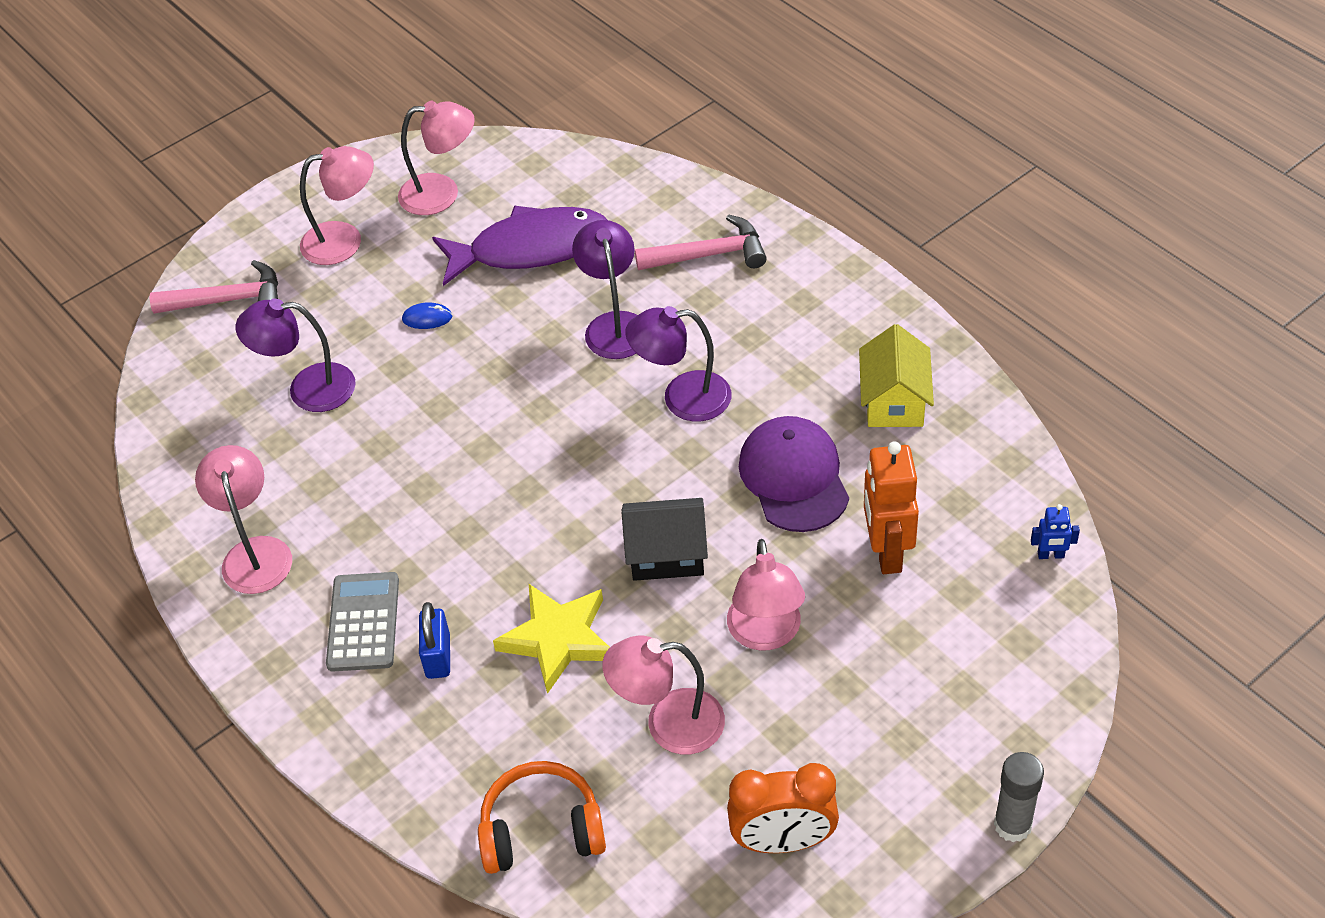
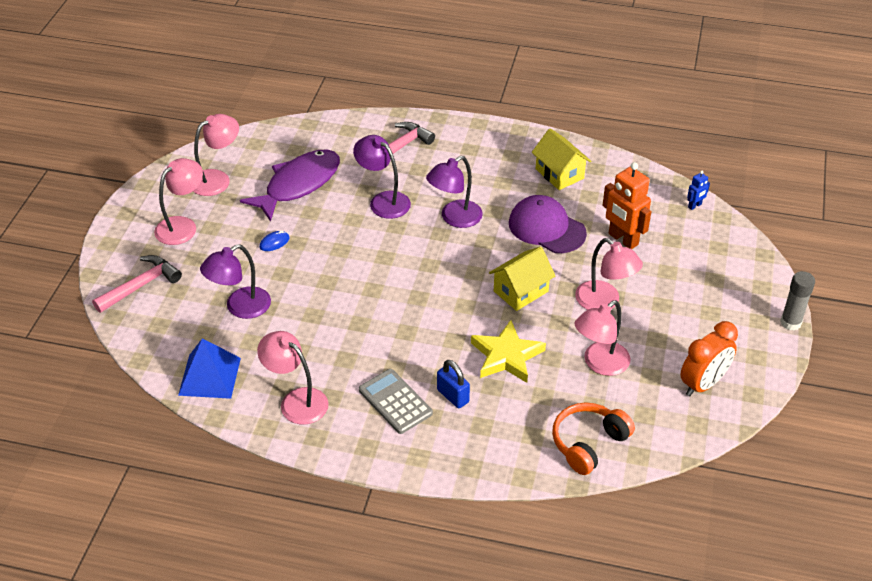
camera: 40 degrees left, 5 degrees down
(193, 463) = (209, 376): none -> blue pyramid
(667, 555) = (521, 291): black house -> yellow house

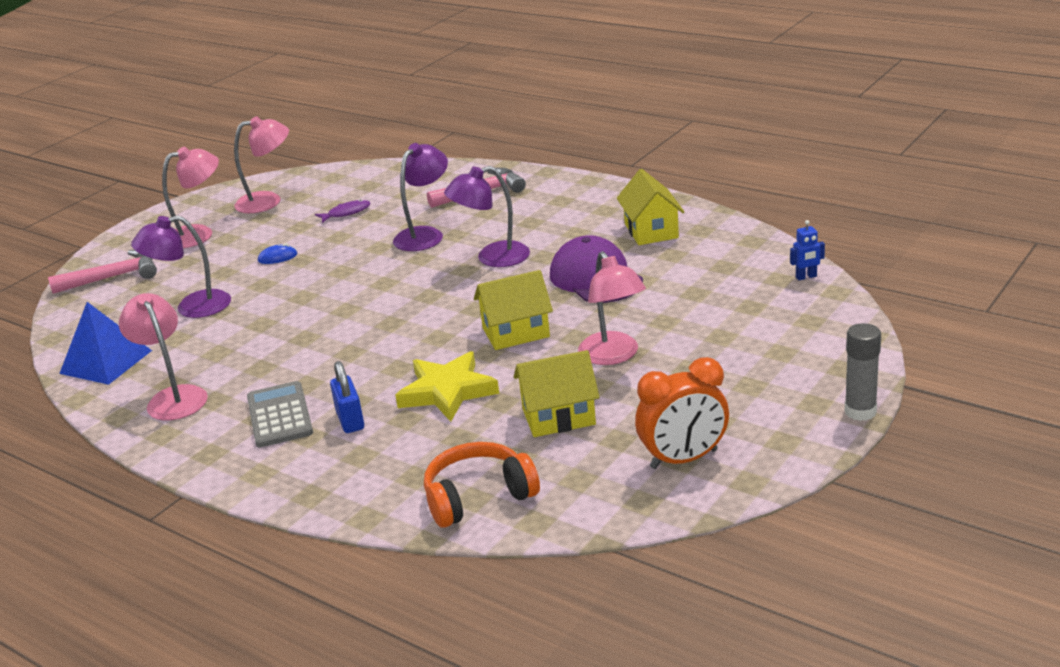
camera: 25 degrees right, 15 degrees down
(299, 184) = (346, 213): purple fish -> purple fish, size x0.41
(383, 201) = (425, 235): purple lamp -> purple lamp turned 60 degrees clockwise
(599, 364) = (558, 417): pink lamp -> yellow house
(623, 239) = (684, 299): orange robot -> none

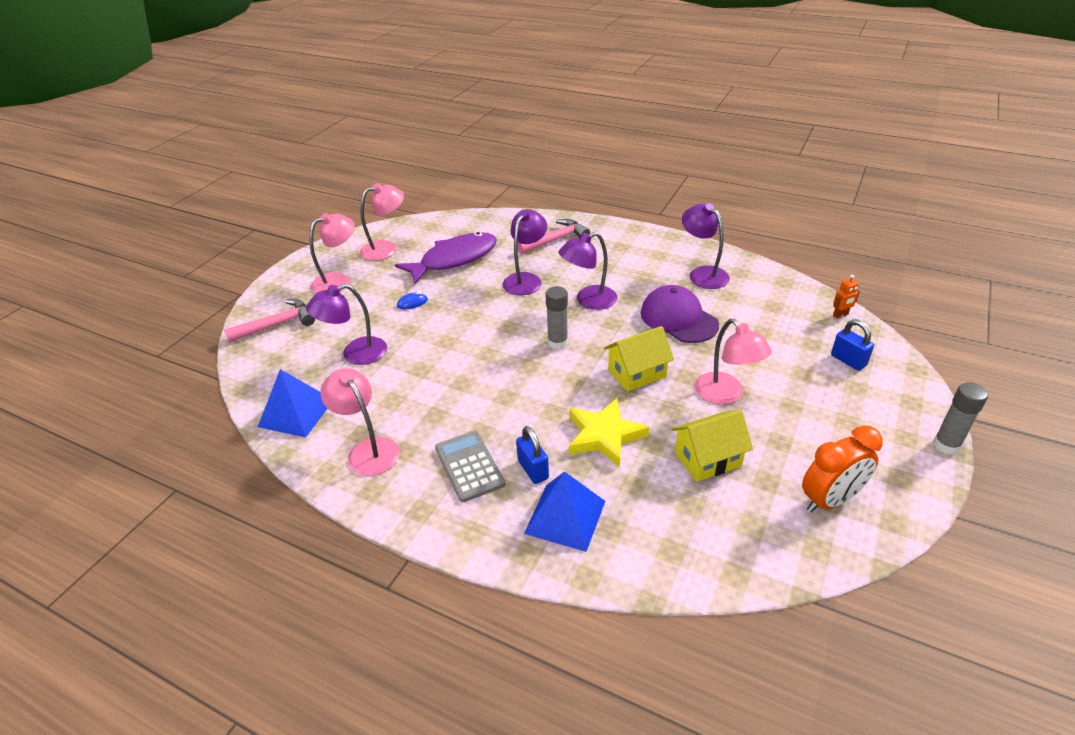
camera: 10 degrees left, 10 degrees up
(346, 213) = (454, 259): purple fish -> purple fish, size x2.42
(367, 464) = (565, 517): none -> blue pyramid
(434, 300) = (557, 343): none -> grey glue stick
(478, 497) = (675, 549): orange headphones -> none
(651, 231) = (702, 274): yellow house -> purple lamp
(787, 324) = (848, 360): none -> blue padlock
(806, 277) = (840, 315): blue robot -> orange robot

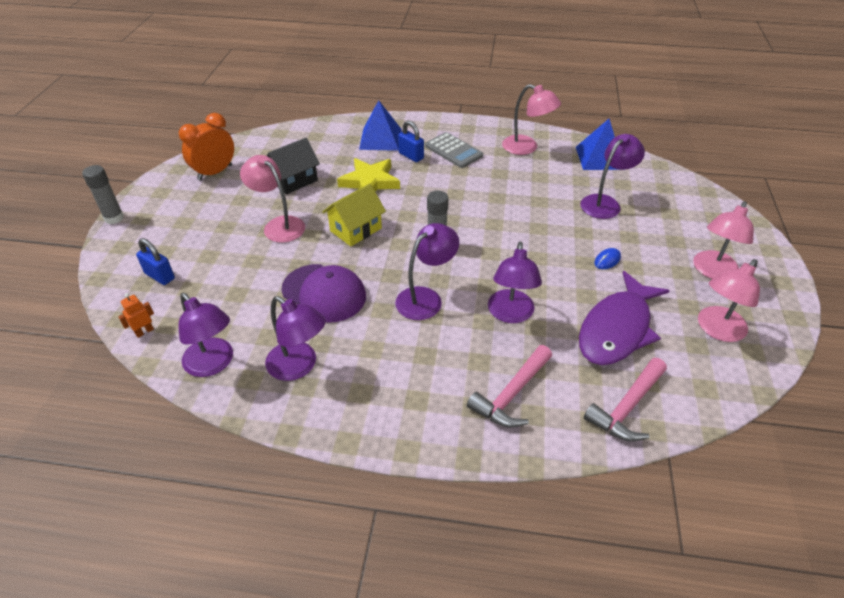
camera: 160 degrees right, 5 degrees up
(277, 324) = (705, 215): pink hammer -> pink hammer (627, 407)
(707, 459) = (294, 180): yellow house -> black house
(771, 285) = (213, 364): none -> purple lamp

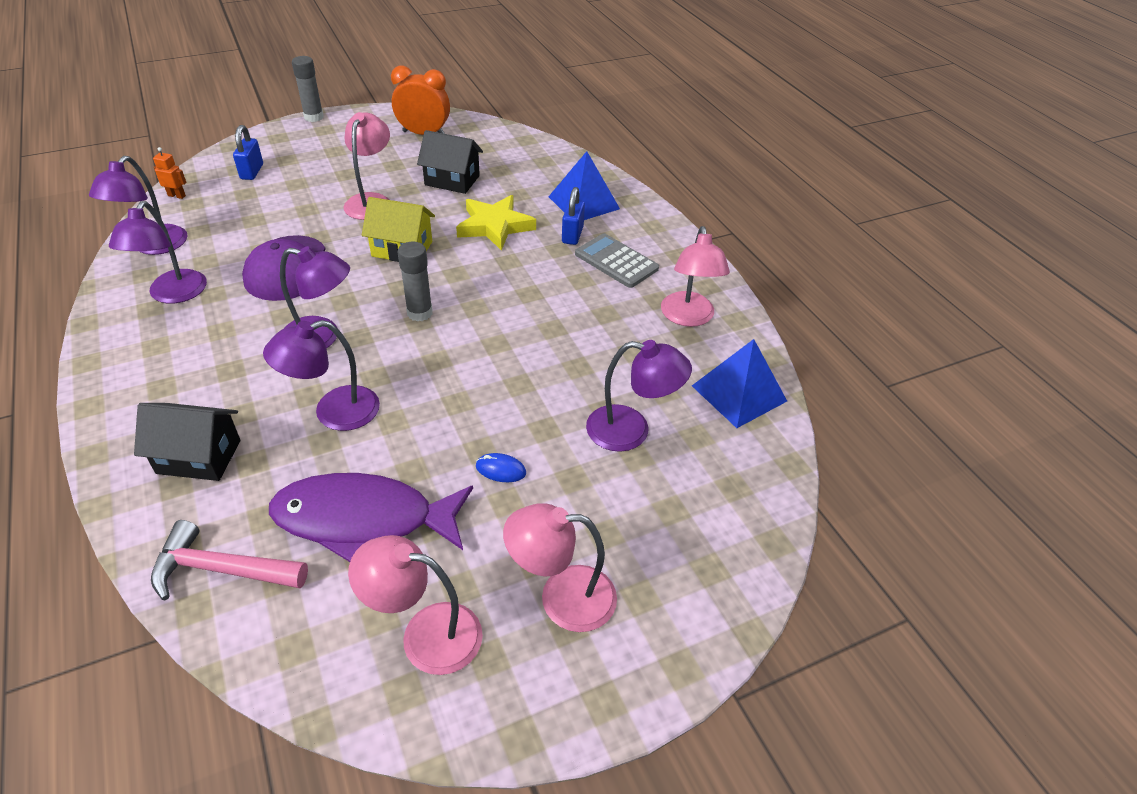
camera: 55 degrees right, 0 degrees up
(453, 151) = (616, 261): grey calculator -> grey calculator turned 120 degrees clockwise
(511, 394) = (199, 457): pink hammer -> black house

